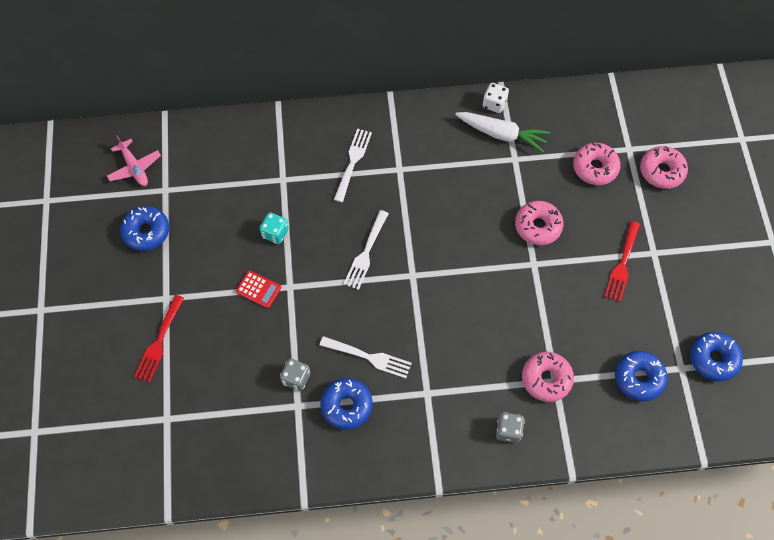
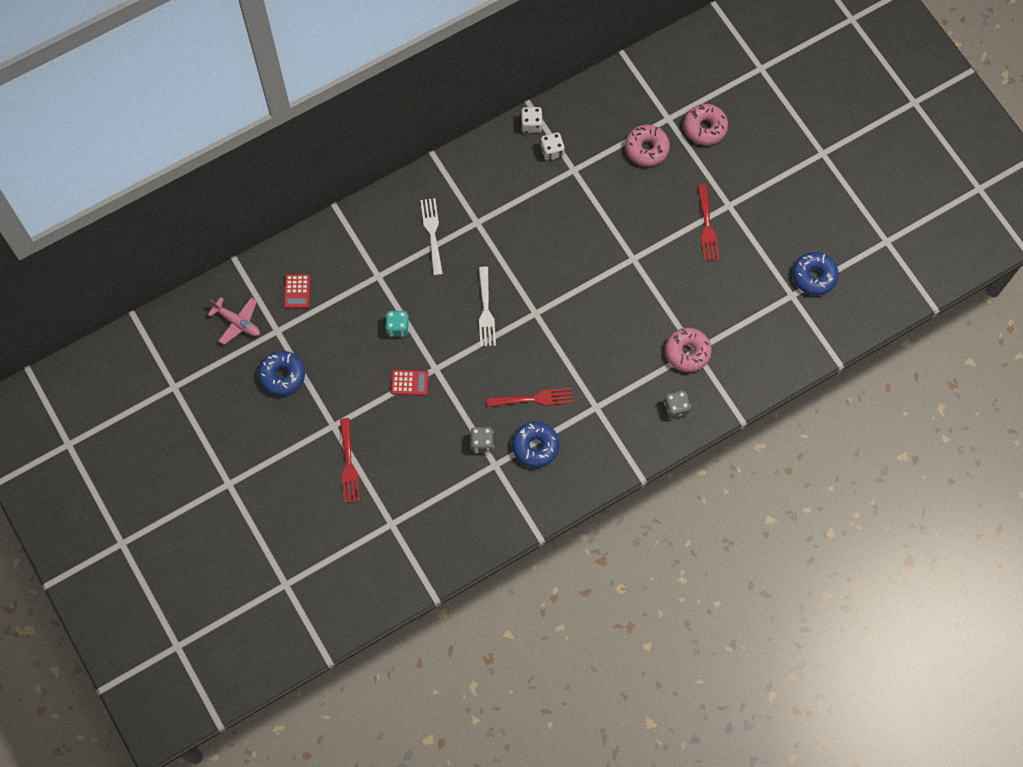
camera: 25 degrees left, 5 degrees up
(202, 163) = (297, 291): none -> red calculator
(369, 357) = (533, 399): white fork -> red fork
(502, 134) = (552, 151): white carrot -> white dice
(538, 226) = (621, 223): pink donut -> none
(639, 378) = (761, 319): blue donut -> none

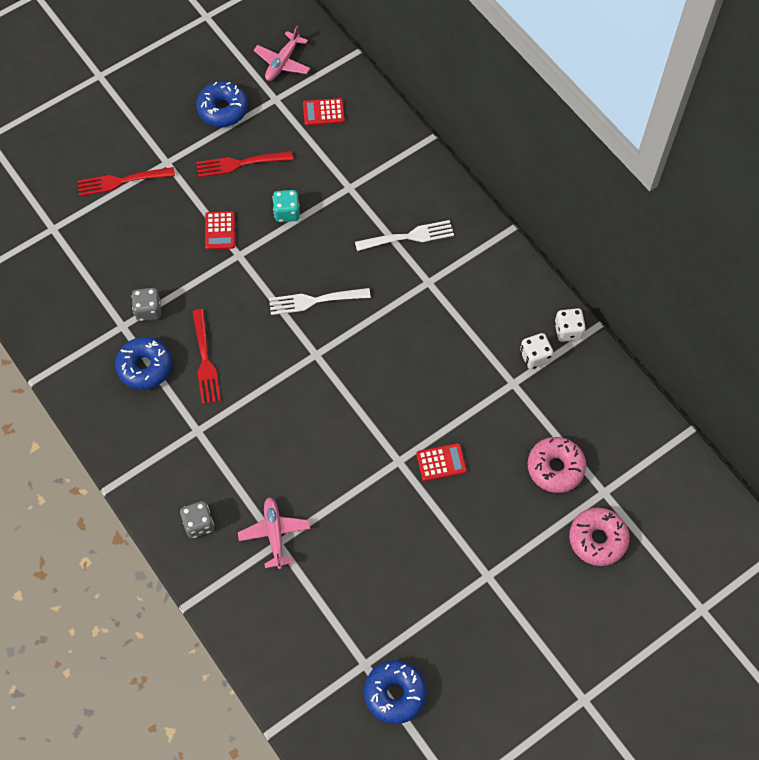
camera: 85 degrees right, 5 degrees down
(636, 228) = (441, 462): none -> red calculator
(687, 352) = (274, 534): pink donut -> pink plane
(707, 227) = (453, 549): red fork -> red fork (240, 163)

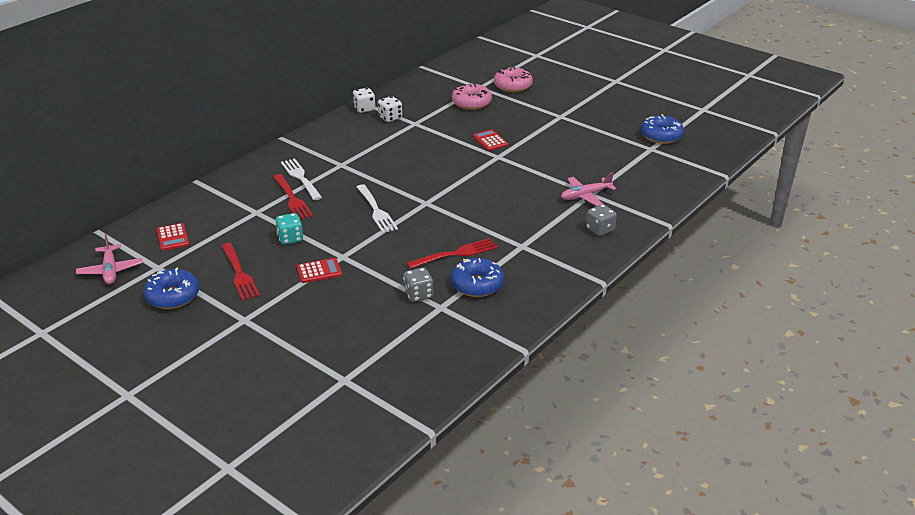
camera: 105 degrees left, 30 degrees down
(121, 181) = (273, 344): red fork -> red fork (292, 199)
(282, 62) = (110, 270): pink plane -> pink plane turned 60 degrees clockwise

